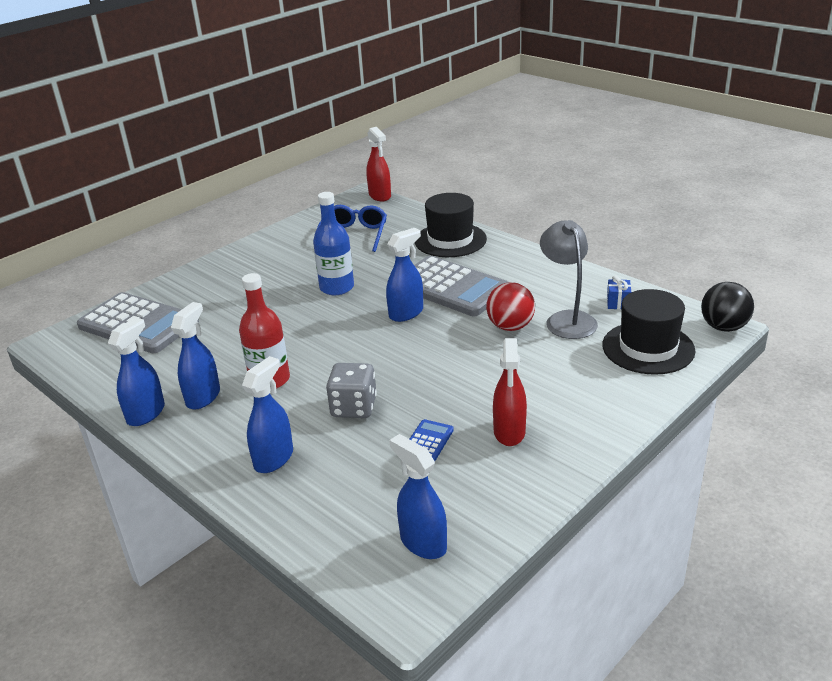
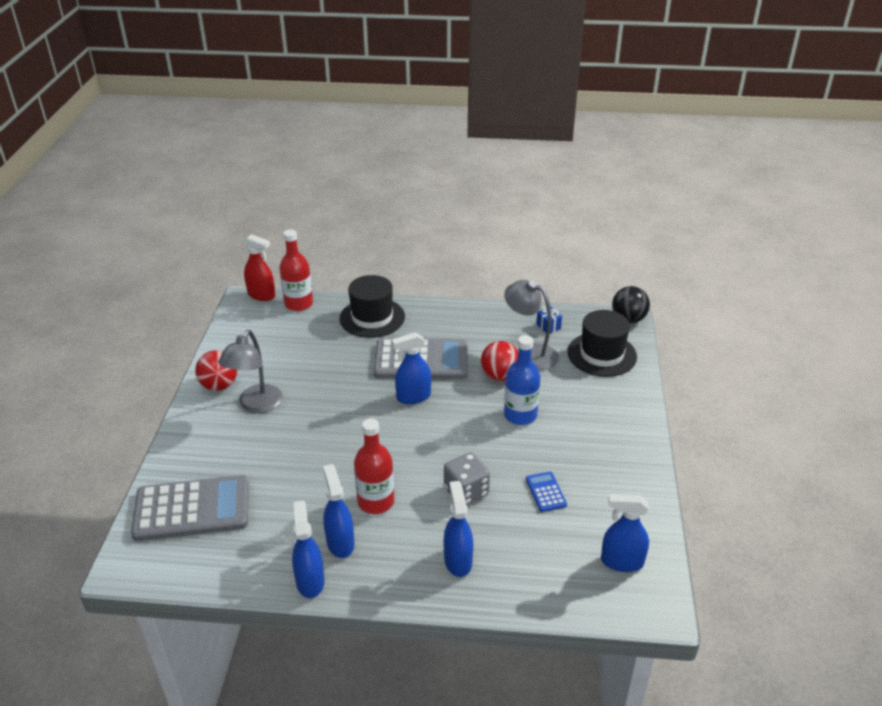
camera: 40 degrees left, 5 degrees up
(266, 248) = (219, 385): none -> red ball
(274, 271) = (256, 405): none -> grey lamp
(337, 287) = (331, 398): blue bottle -> blue bottle (520, 415)
(354, 235) = (285, 342): blue glasses -> none
(401, 211) = (299, 304): none -> red bottle
(406, 313) = (413, 397): blue spray bottle -> blue spray bottle turned 120 degrees counterclockwise
(509, 432) = (587, 457): red spray bottle -> none

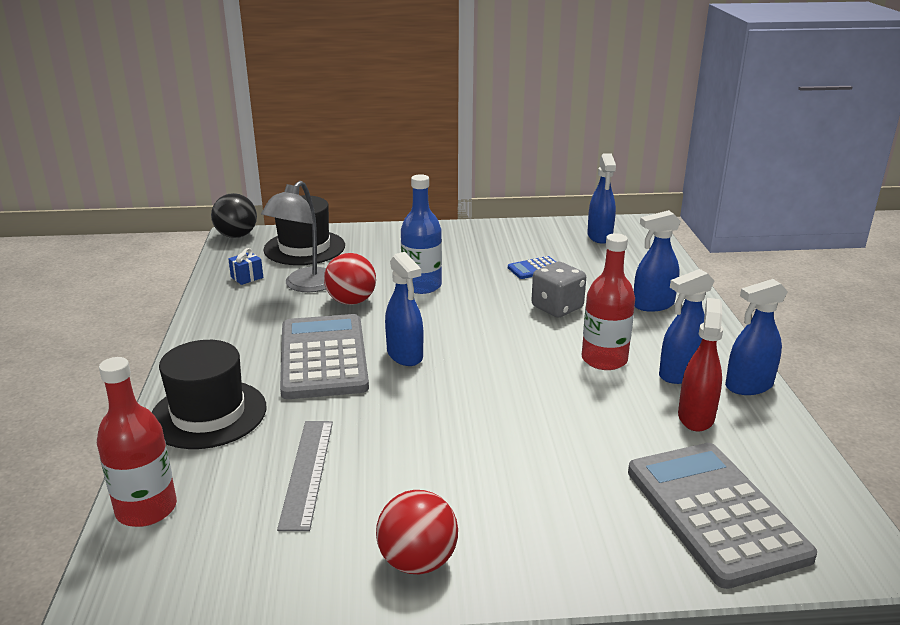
camera: 100 degrees left, 10 degrees down
(256, 405) = (460, 499): grey lamp -> none
(261, 295) = (98, 574): red spray bottle -> red spray bottle (695, 416)
(304, 352) = (307, 472): none -> grey ruler

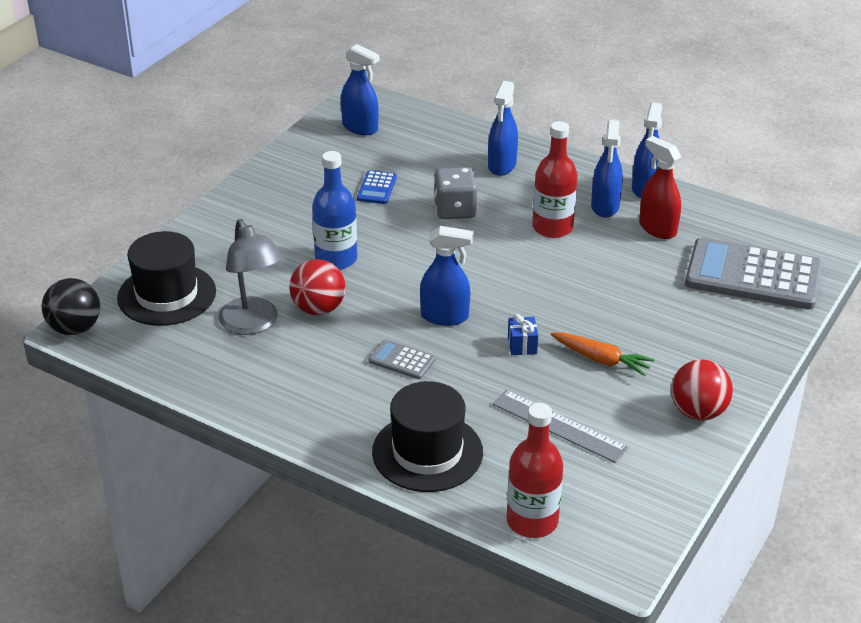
camera: 55 degrees left, 10 degrees up
(247, 277) = (190, 353): blue gift -> blue gift (522, 345)
(323, 357) = (401, 360): grey calculator -> grey calculator, size x0.43
(437, 460) = (601, 360): none -> orange carrot

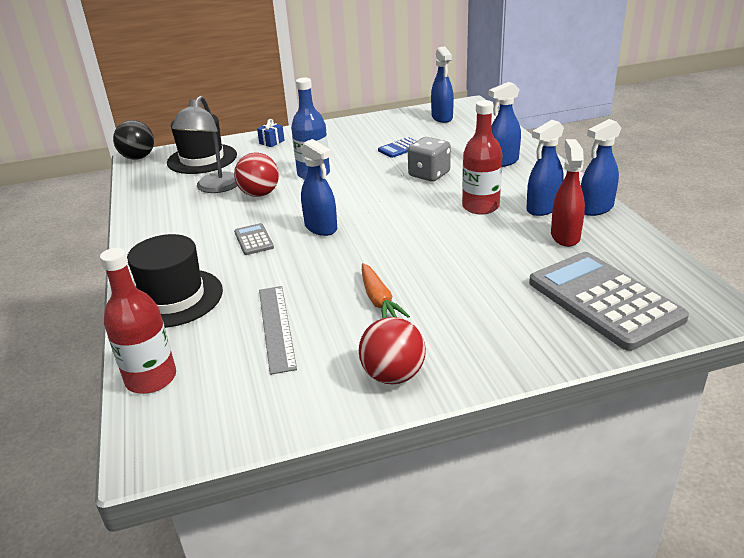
camera: 45 degrees right, 5 degrees down
(522, 345) = (340, 265): blue gift -> blue gift (272, 142)

